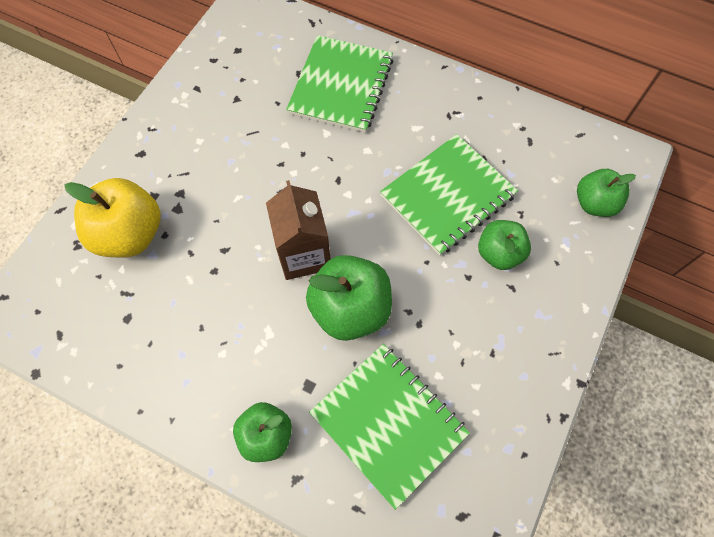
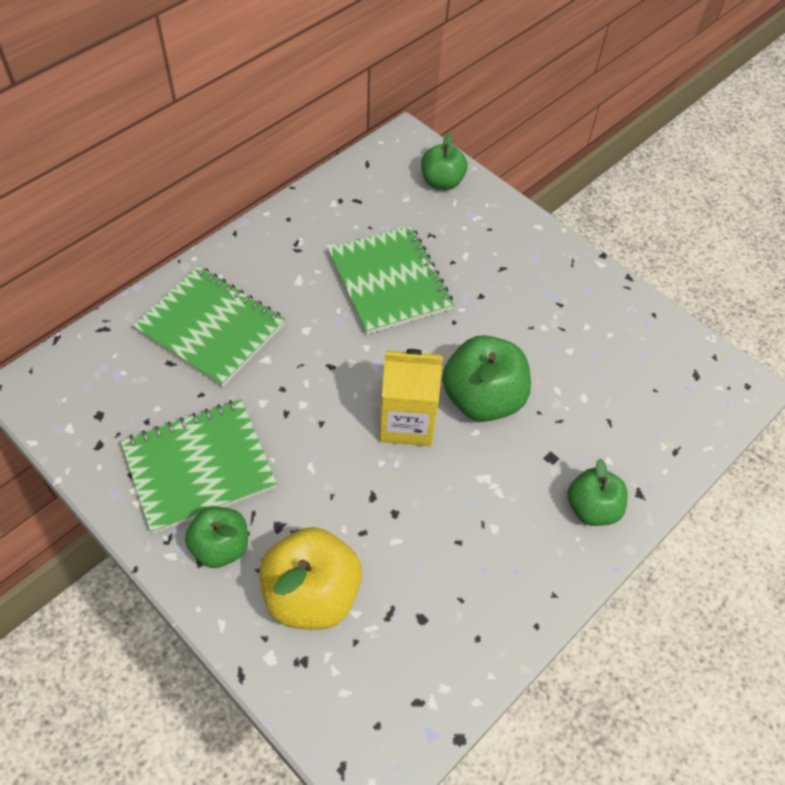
camera: 75 degrees left, 10 degrees down
(303, 254) = (407, 422): brown carton -> yellow carton
(388, 423) = (604, 402): green notebook -> green notebook (199, 466)
(499, 253) = (465, 265): green apple -> green apple (221, 546)

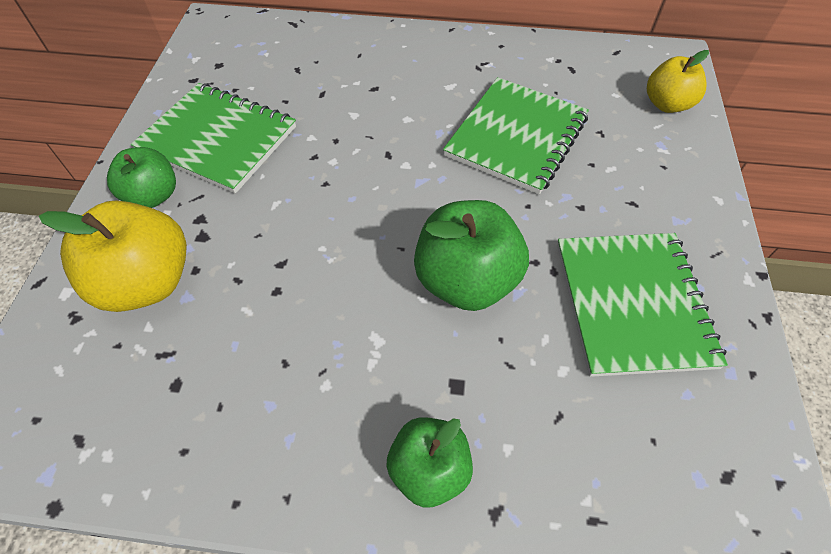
camera: 55 degrees right, 0 degrees up
(211, 327) = (350, 69): green notebook -> green notebook (632, 304)
(407, 422) = (382, 239): yellow carton -> none
(442, 182) = (667, 104): green apple -> yellow apple

